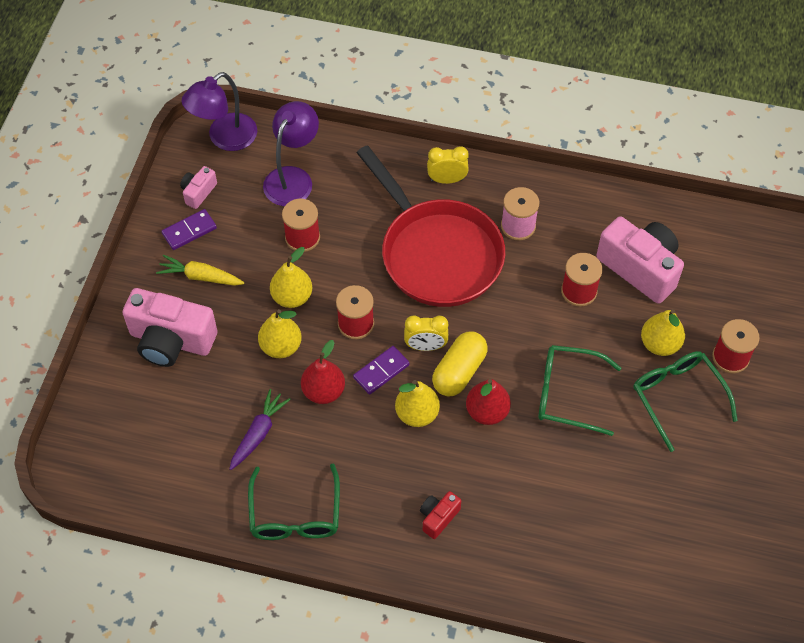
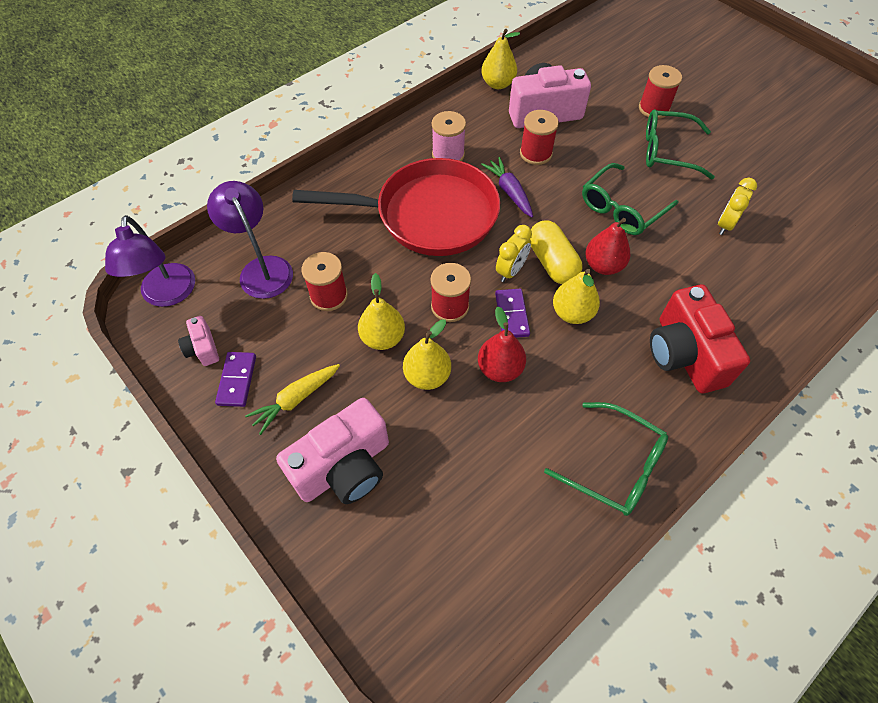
camera: 55 degrees left, 0 degrees up
(258, 433) = (506, 448): purple carrot -> purple carrot (509, 192)
(438, 517) = (684, 354): red camera -> red camera, size x2.09
(447, 180) = (366, 171): yellow clock -> yellow clock (725, 224)
(659, 344) = (616, 136): yellow pear -> yellow pear (498, 84)

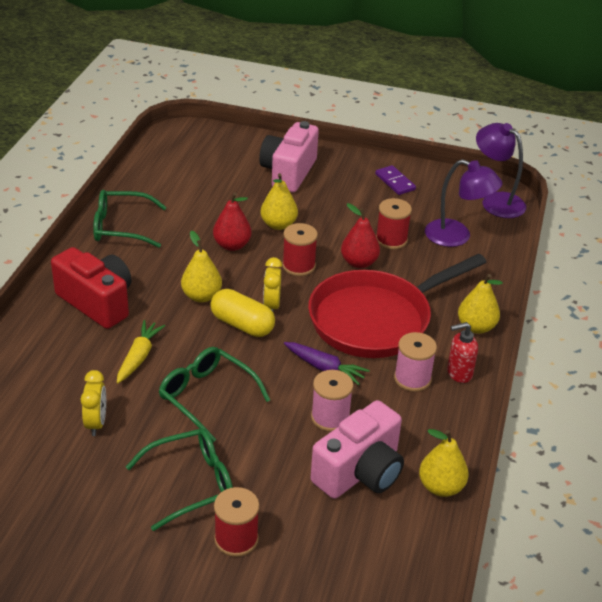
camera: 145 degrees right, 20 degrees down
(203, 348) = (435, 187): pink camera -> none
(295, 399) = (349, 187): yellow carrot -> yellow carrot (139, 357)
(383, 338) = (328, 232): yellow pear -> yellow pear (476, 327)
(409, 144) = (459, 373): none -> red soap dispenser
(512, 315) = (248, 278): purple domino -> none
(535, 153) = (330, 417): red spool -> pink spool
(603, 265) = (196, 339): red pear -> red pear (359, 263)
(622, 208) = (207, 397): green glasses -> green glasses turned 60 degrees counterclockwise

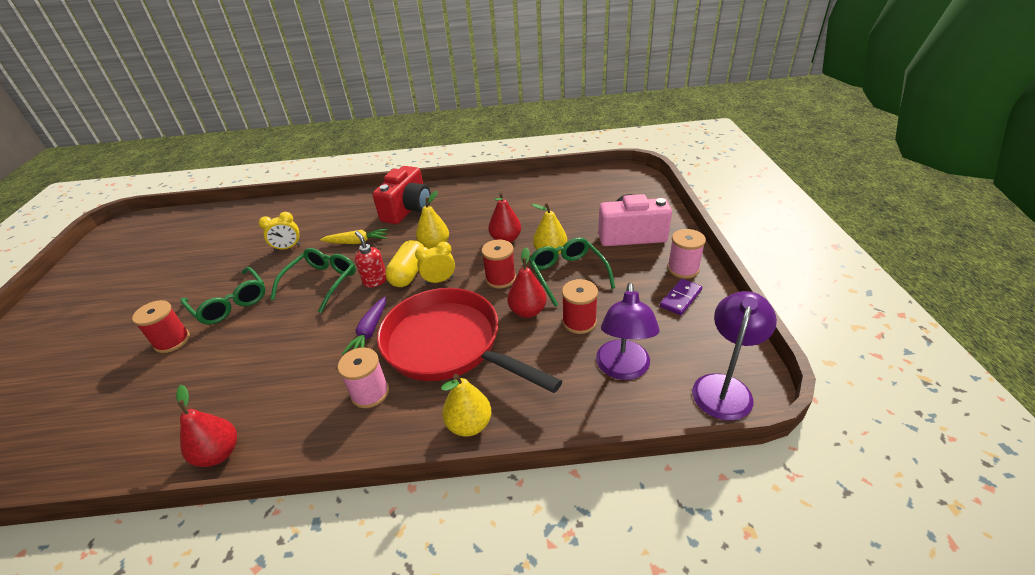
camera: 75 degrees right, 0 degrees up
(122, 227) = (495, 191): green glasses -> green glasses (568, 275)
(330, 417) = (307, 352): pink spool -> pink spool (683, 269)
(360, 472) = (240, 389): pink camera -> none
(441, 487) = (219, 453): yellow pear -> red pear
(459, 373) = (387, 428): red soap dispenser -> red soap dispenser (375, 281)

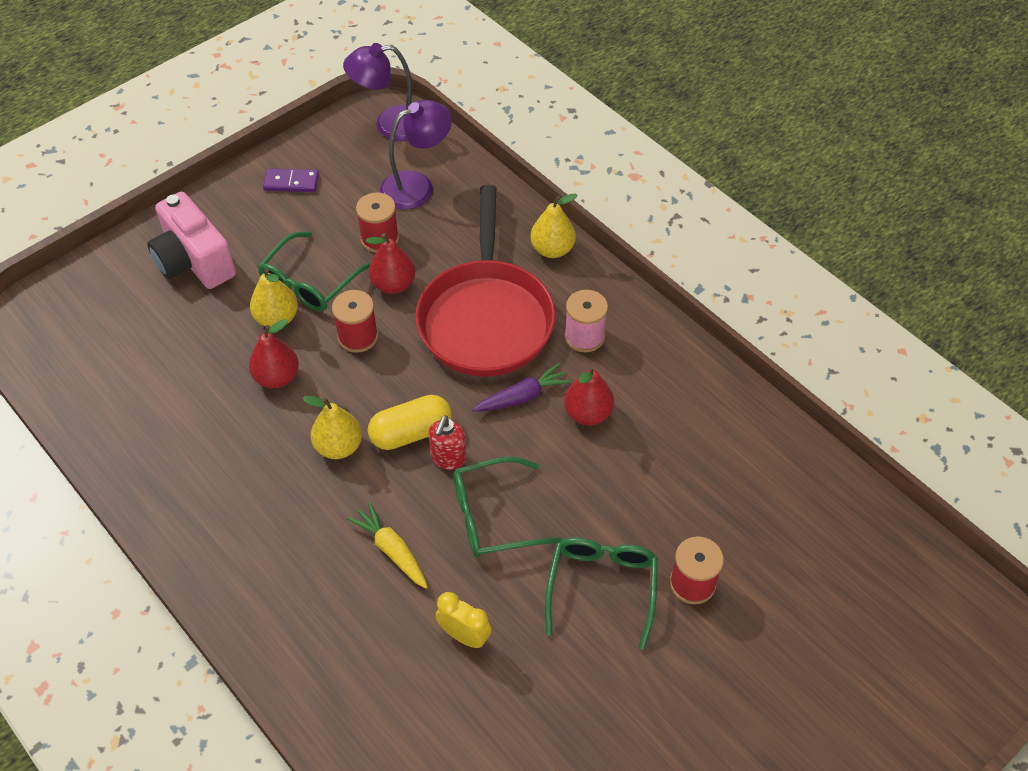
camera: 130 degrees left, 15 degrees up
(219, 453) = (725, 392): red pear -> red pear (588, 413)
(408, 210) = (272, 550): red camera -> none
(439, 280) = (401, 392): yellow clock -> none
(683, 269) = (238, 196): pink spool -> none

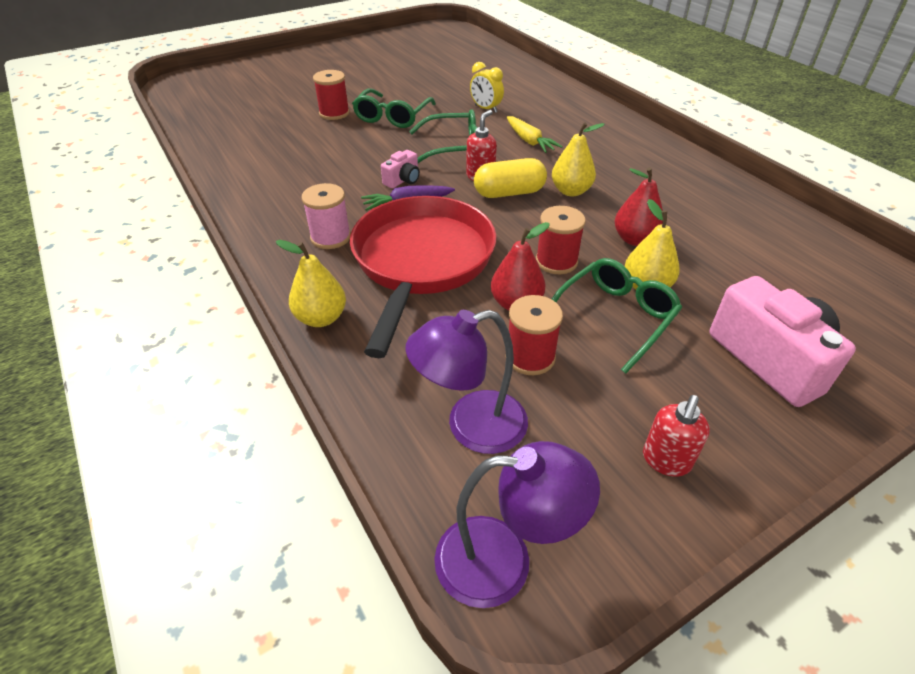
camera: 170 degrees left, 10 degrees down
(291, 182) = (666, 461): purple domino -> red soap dispenser
(540, 438) = (403, 180): none -> pink camera
(588, 413) = (357, 189): red pear -> none

